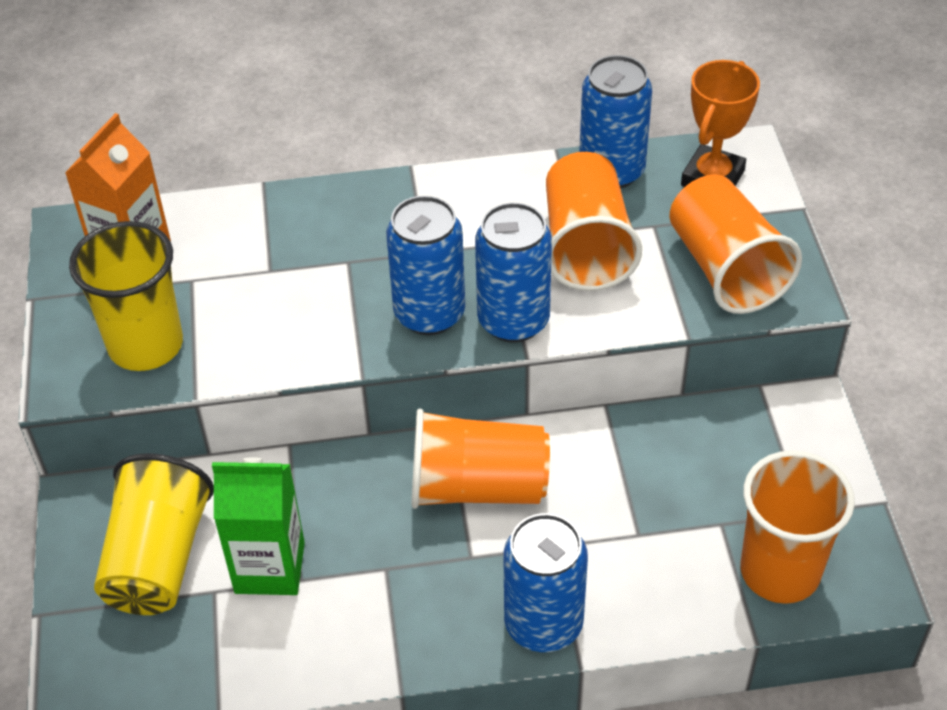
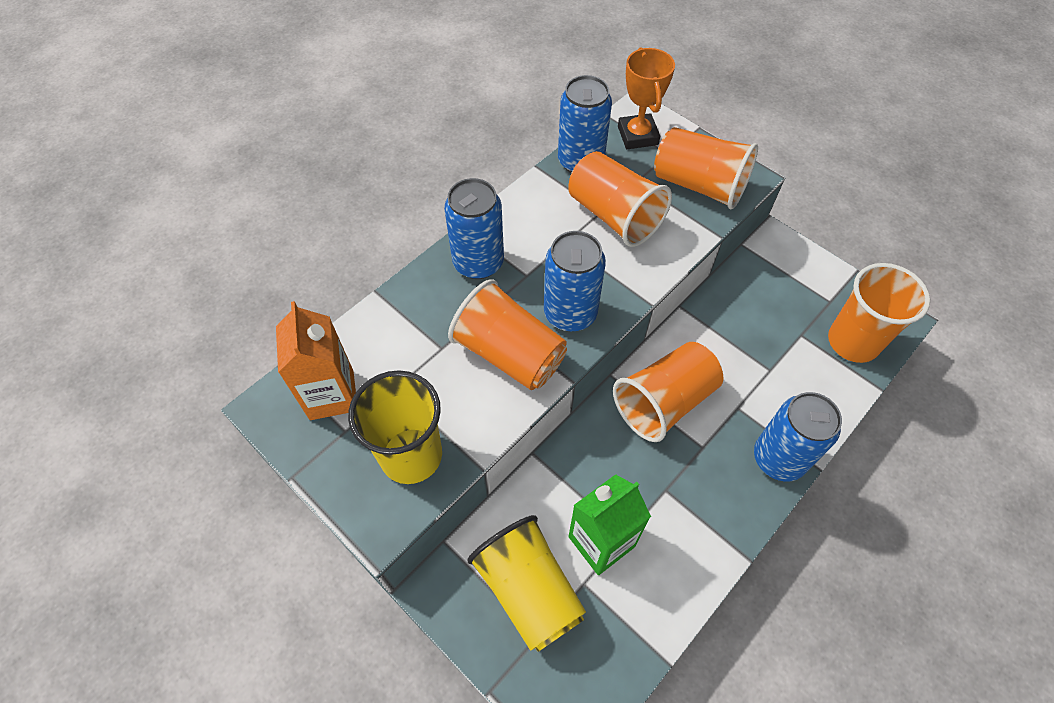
camera: 40 degrees left, 10 degrees up
(328, 314) = (509, 354): none -> orange cup
(513, 321) = (622, 287): blue can -> blue can (478, 263)

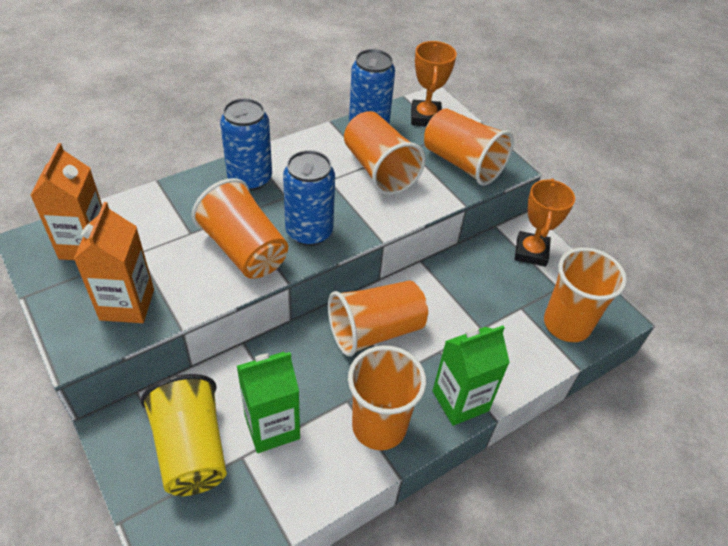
camera: 10 degrees right, 10 degrees down
(411, 455) = (127, 304): yellow cup -> orange carton
(708, 510) = (379, 426): none -> orange cup
(778, 458) = (460, 401): blue can -> green carton
(789, 266) = (531, 252): none -> orange trophy

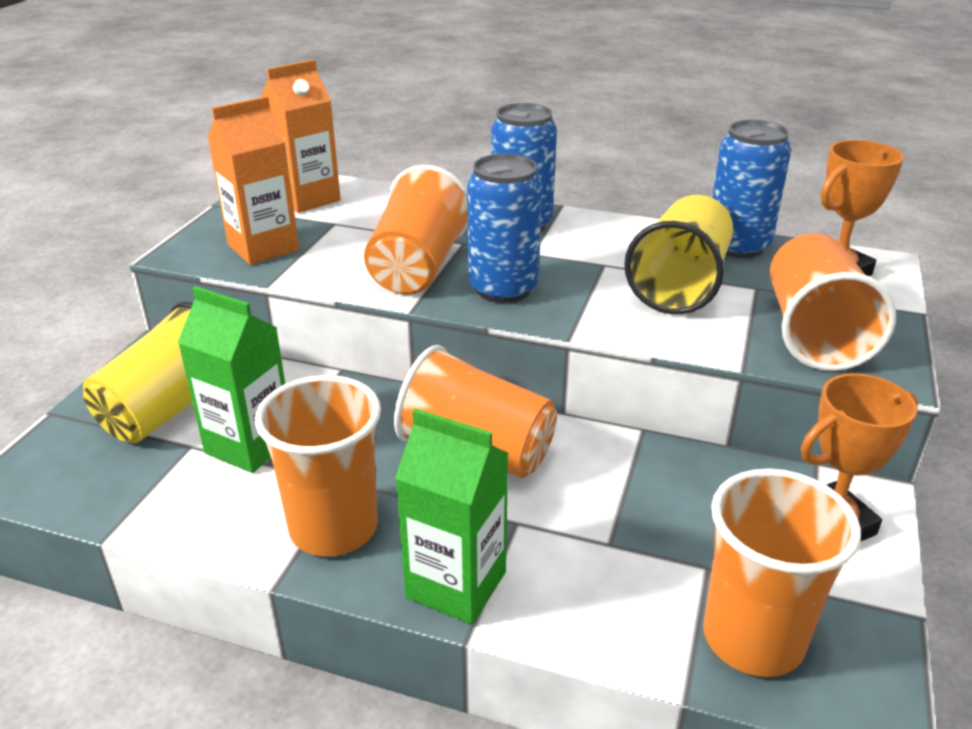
camera: 55 degrees right, 15 degrees down
(379, 170) = (680, 284): orange cup -> yellow cup

